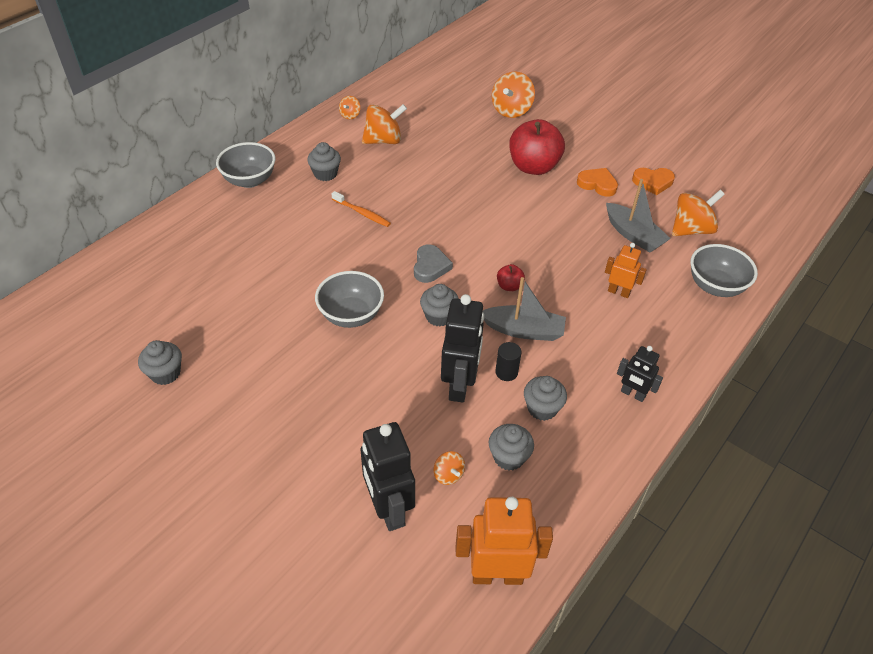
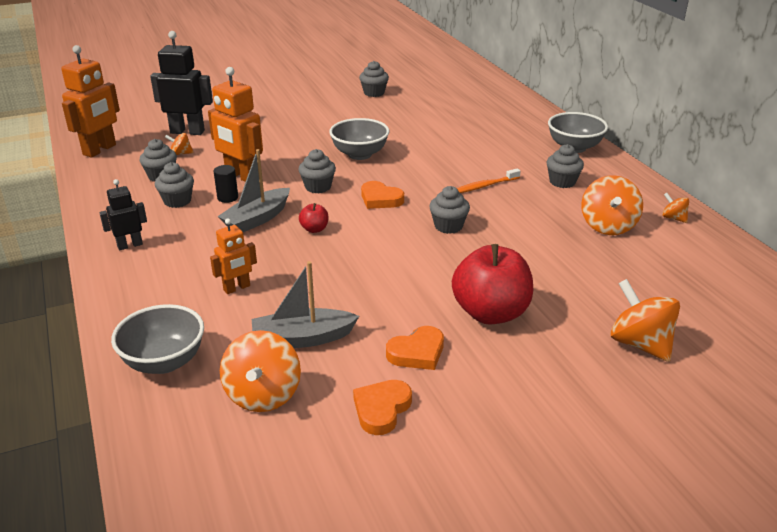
camera: 120 degrees right, 15 degrees down
(430, 266) = (380, 199): grey heart -> orange heart
(444, 214) = (448, 226): none -> grey cupcake
(460, 385) = (241, 176): black robot -> orange robot

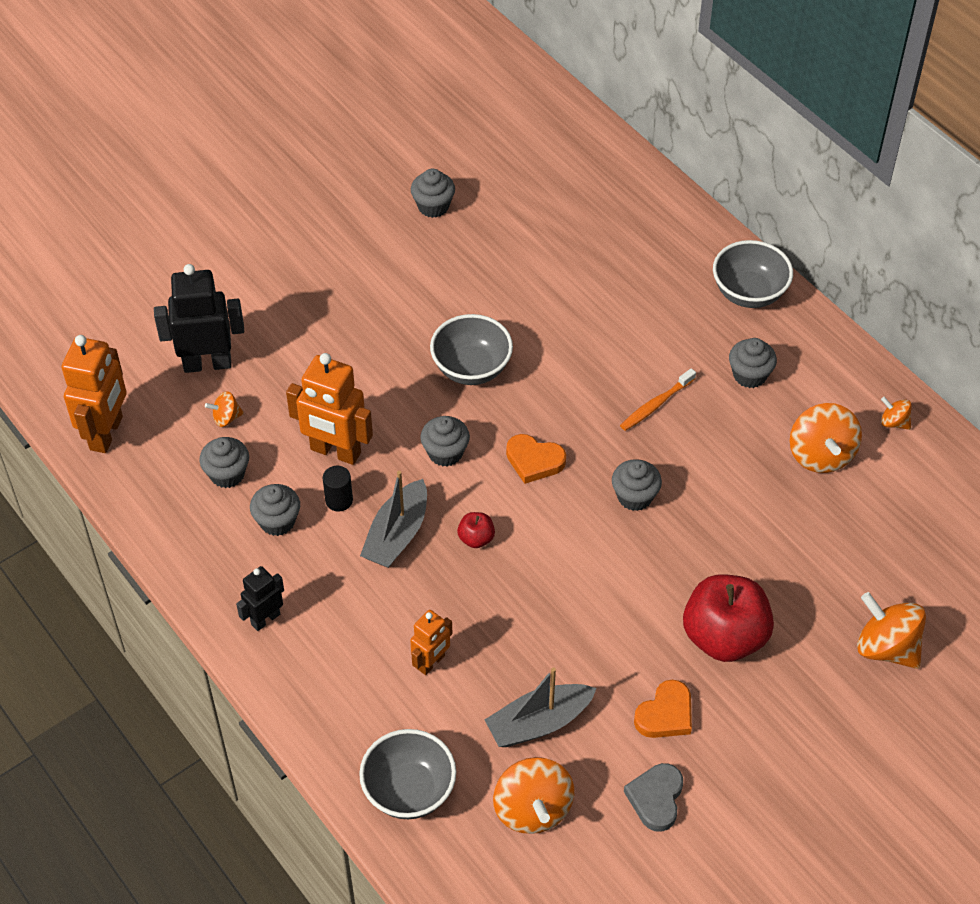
camera: 15 degrees left, 20 degrees up
(381, 409) = (656, 798): orange heart -> grey heart

